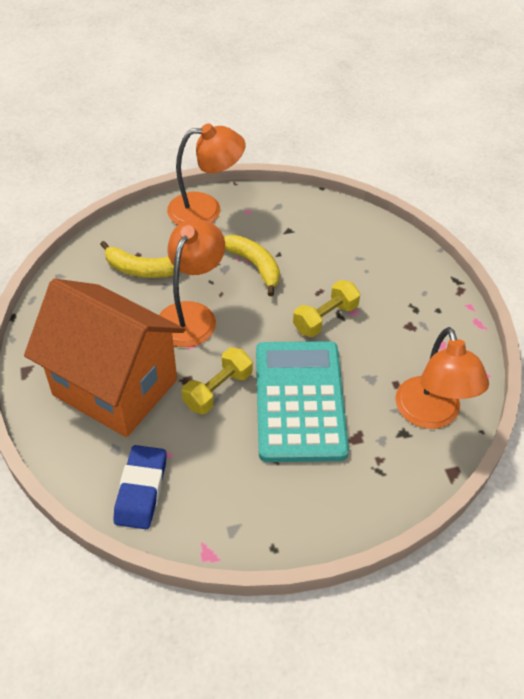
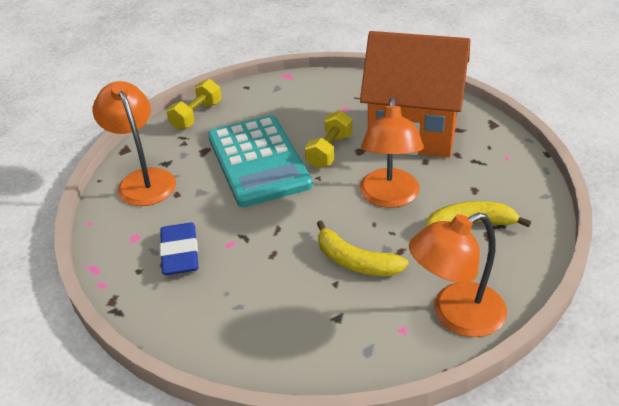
camera: 165 degrees right, 10 degrees down
(141, 490) = (349, 89): blue eraser -> blue eraser (180, 253)
(325, 318) = (257, 229): yellow dumbbell -> yellow dumbbell (196, 115)

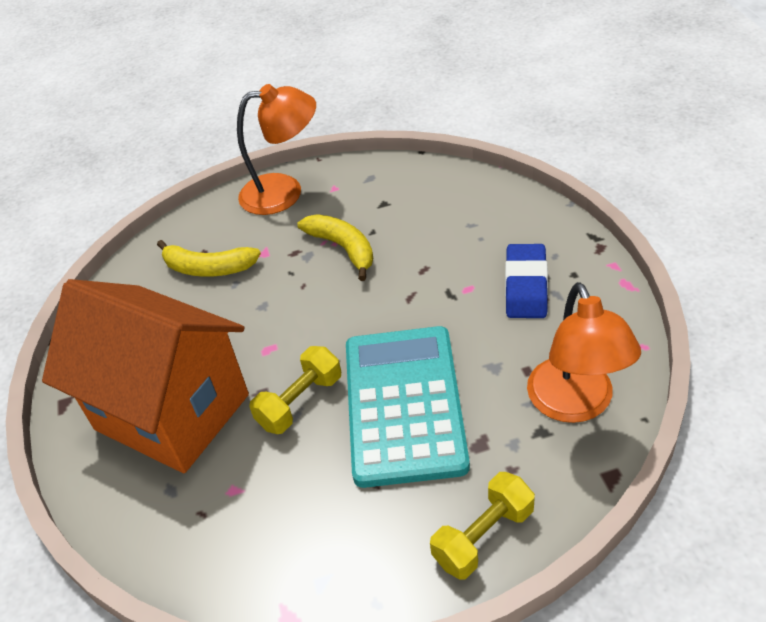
camera: 160 degrees left, 5 degrees up
(389, 197) = (267, 314): orange lamp -> none

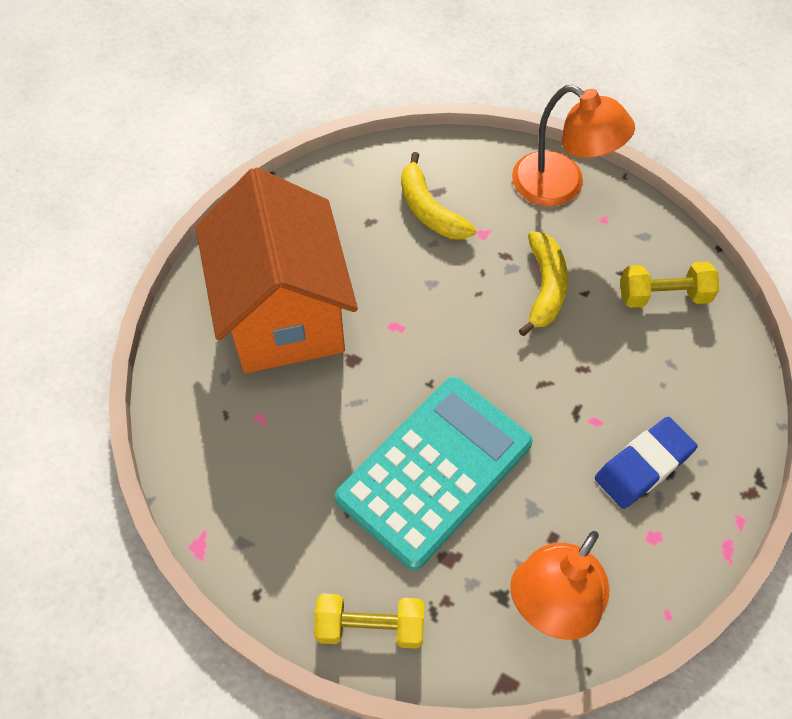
camera: 40 degrees right, 15 degrees up
(300, 402) = (370, 394): yellow dumbbell -> yellow dumbbell (663, 295)

